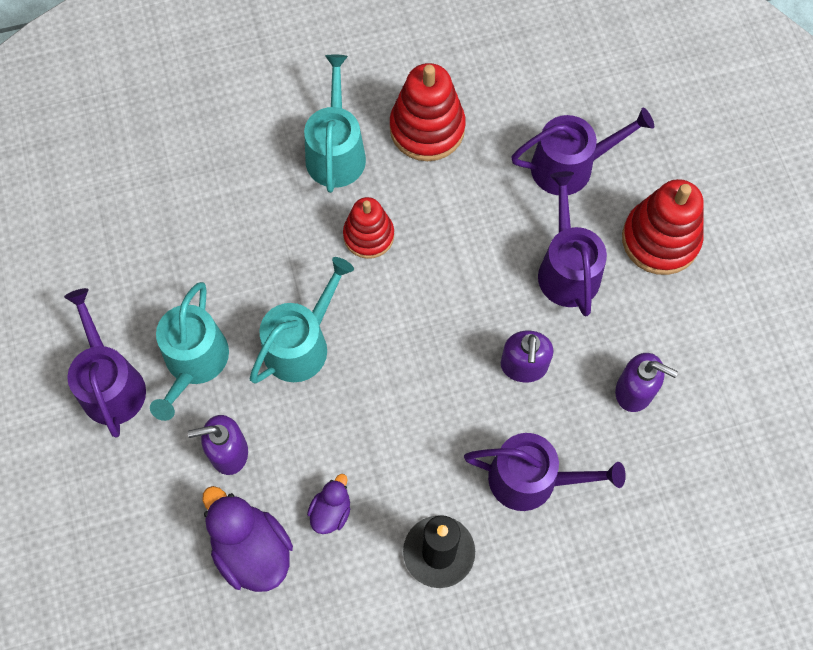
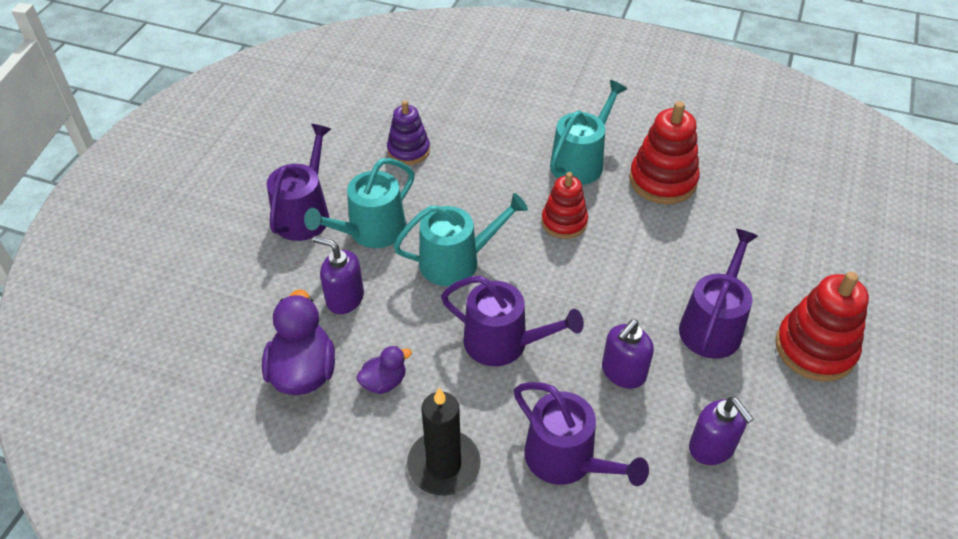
camera: 35 degrees right, 20 degrees down
(155, 241) = (408, 150): none -> purple stacking toy
(569, 166) = (765, 259): purple watering can -> purple watering can (503, 343)

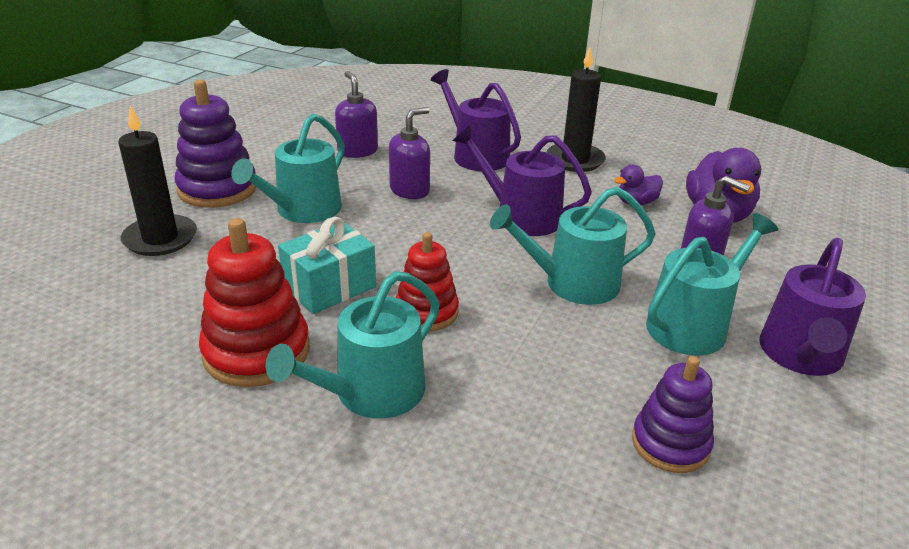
camera: 175 degrees left, 15 degrees down
(643, 237) = (329, 287): none -> turquoise gift
(712, 325) = (303, 210): purple watering can -> turquoise watering can
(808, 273) = (160, 239): none -> black candle
(815, 349) = (217, 189): red stacking toy -> purple stacking toy

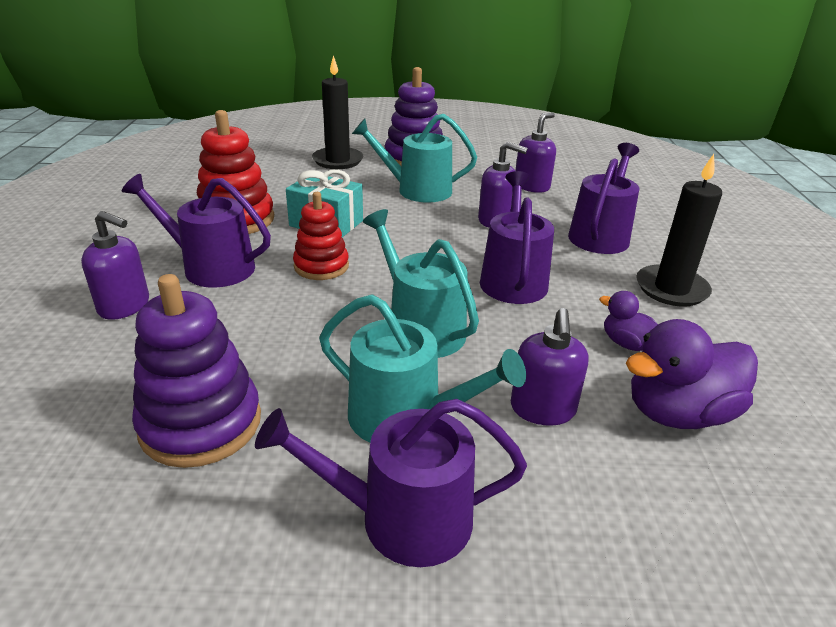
camera: 65 degrees right, 0 degrees up
(371, 393) = (211, 267): turquoise watering can -> purple watering can
(421, 481) = (125, 306): none -> purple soap dispenser
(670, 443) = (201, 423): purple stacking toy -> purple stacking toy, size x1.53

